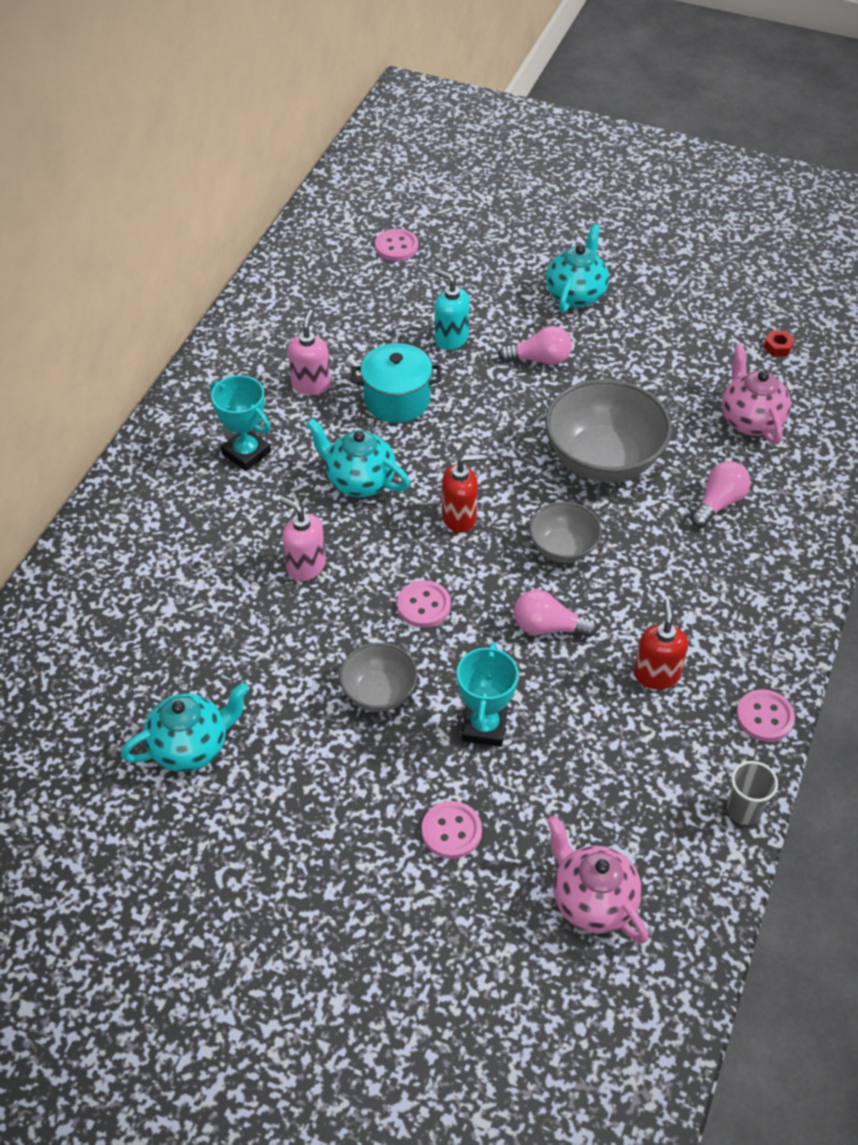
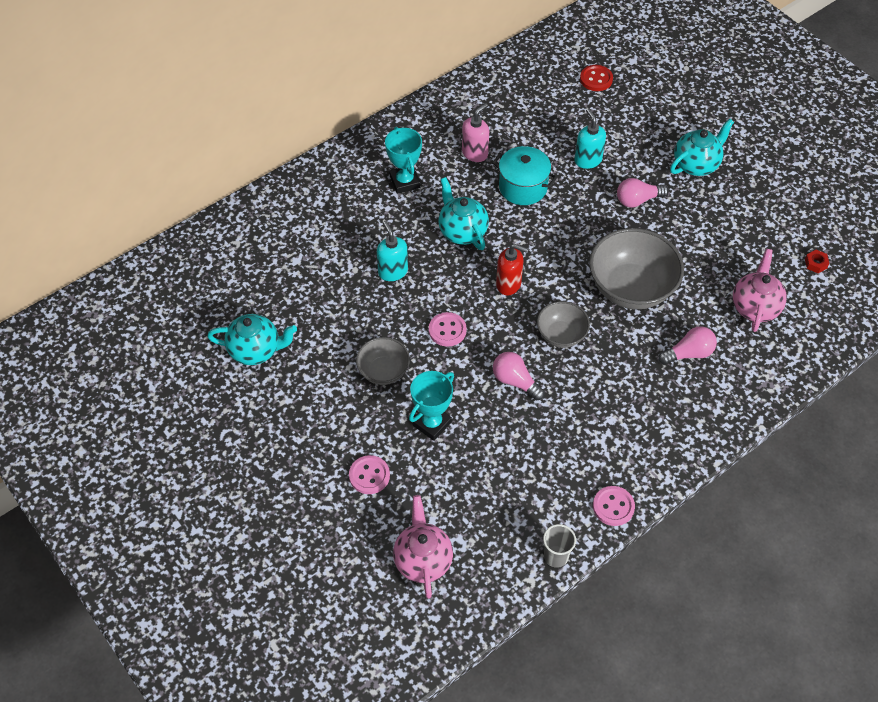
camera: 30 degrees right, 5 degrees up
(305, 566) = (392, 271): pink soap dispenser -> turquoise soap dispenser
(396, 247) = (596, 79): pink button -> red button
(539, 359) = (637, 200): pink light bulb -> pink light bulb turned 135 degrees clockwise
(656, 674) = (562, 445): red soap dispenser -> none

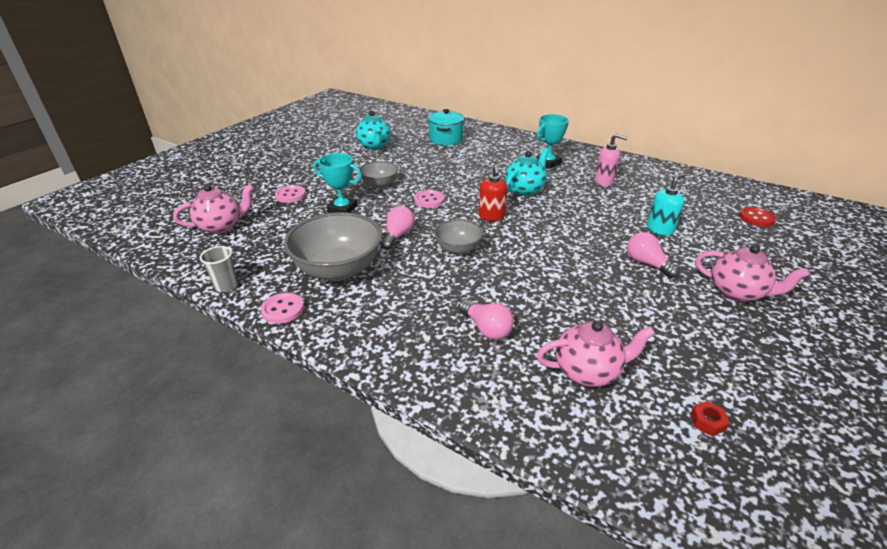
camera: 70 degrees right, 20 degrees down
(392, 271) = (466, 173): turquoise soap dispenser -> none
(523, 187) = (594, 206): turquoise pot -> turquoise pot (446, 139)
(631, 288) = (539, 277): grey bowl -> grey bowl (338, 269)
(696, 164) = (737, 292): turquoise teapot -> pink teapot

